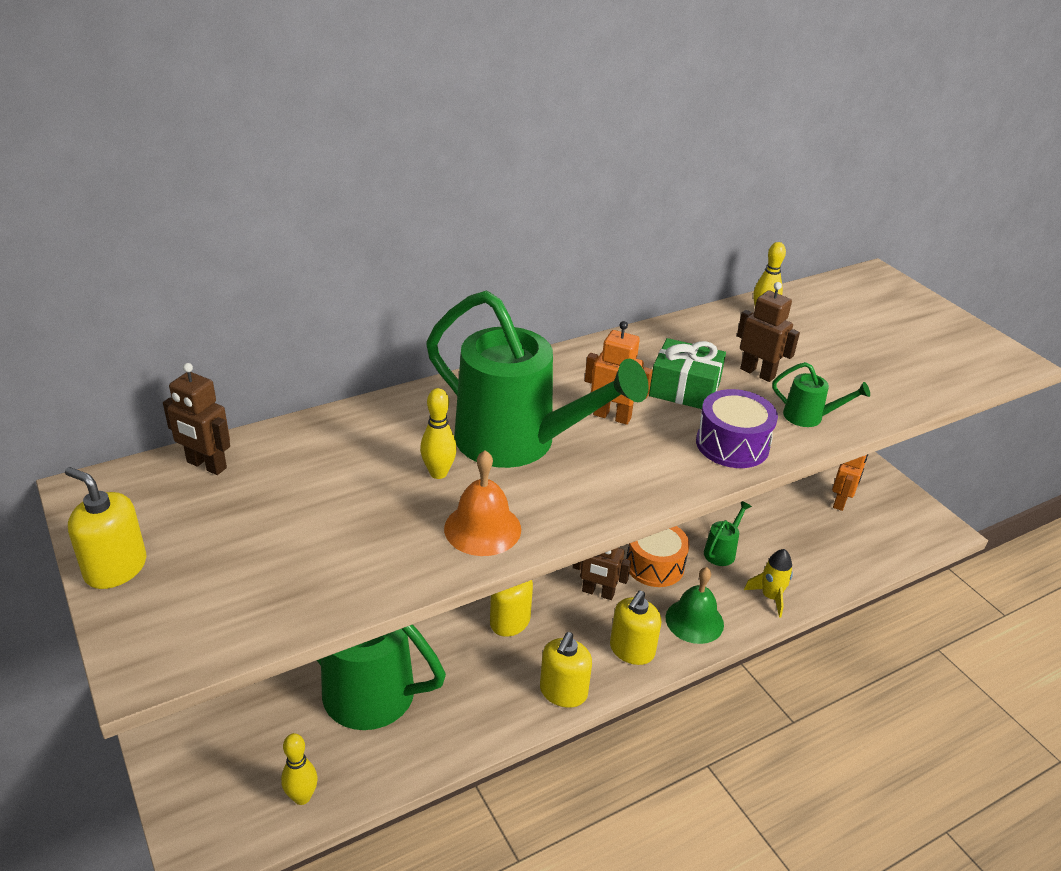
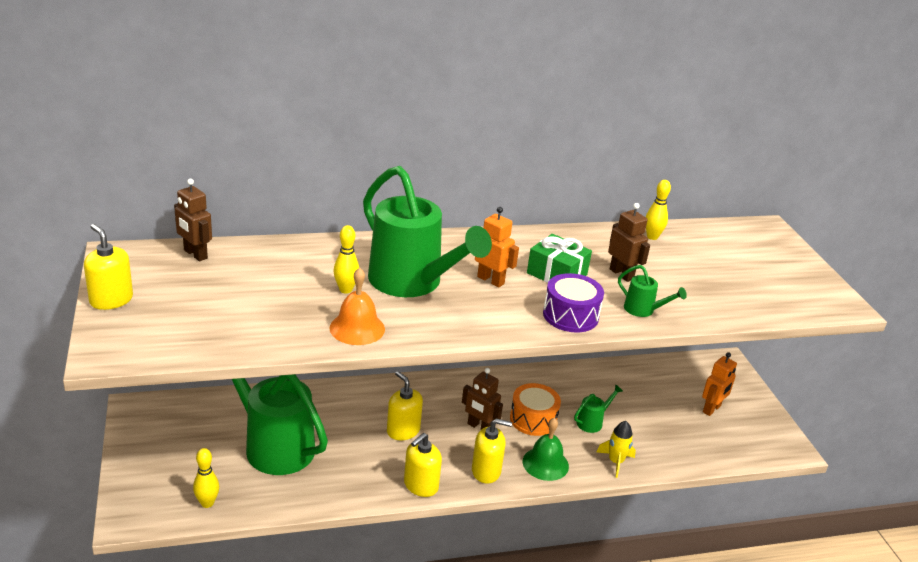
camera: 15 degrees right, 5 degrees down
(631, 650) = (486, 471): yellow soap dispenser -> yellow soap dispenser turned 135 degrees counterclockwise

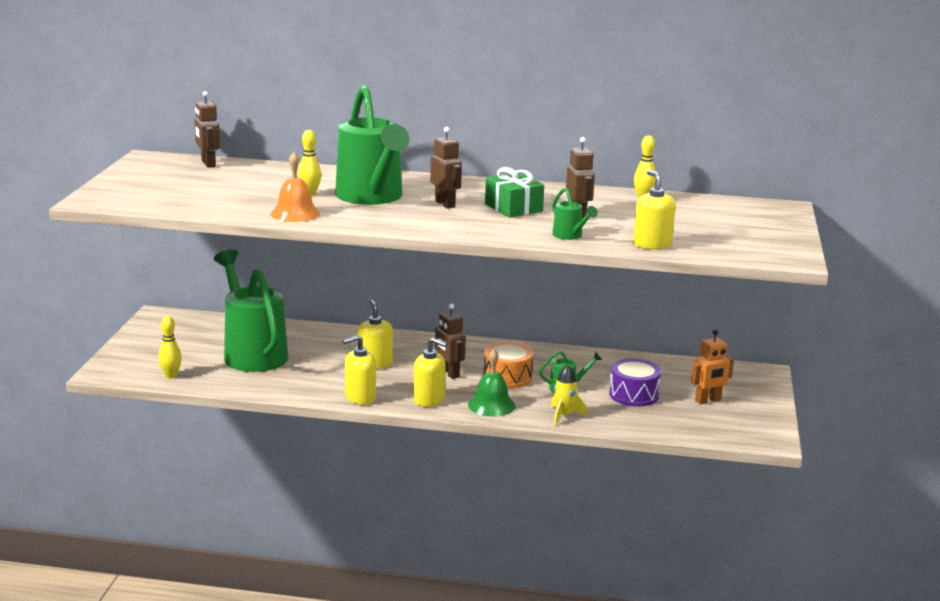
camera: 25 degrees right, 10 degrees down
(111, 300) = (120, 178): yellow soap dispenser -> yellow soap dispenser (652, 244)
(491, 280) = (445, 204): orange robot -> brown robot
(570, 315) = (494, 230): purple drum -> purple drum (634, 395)

